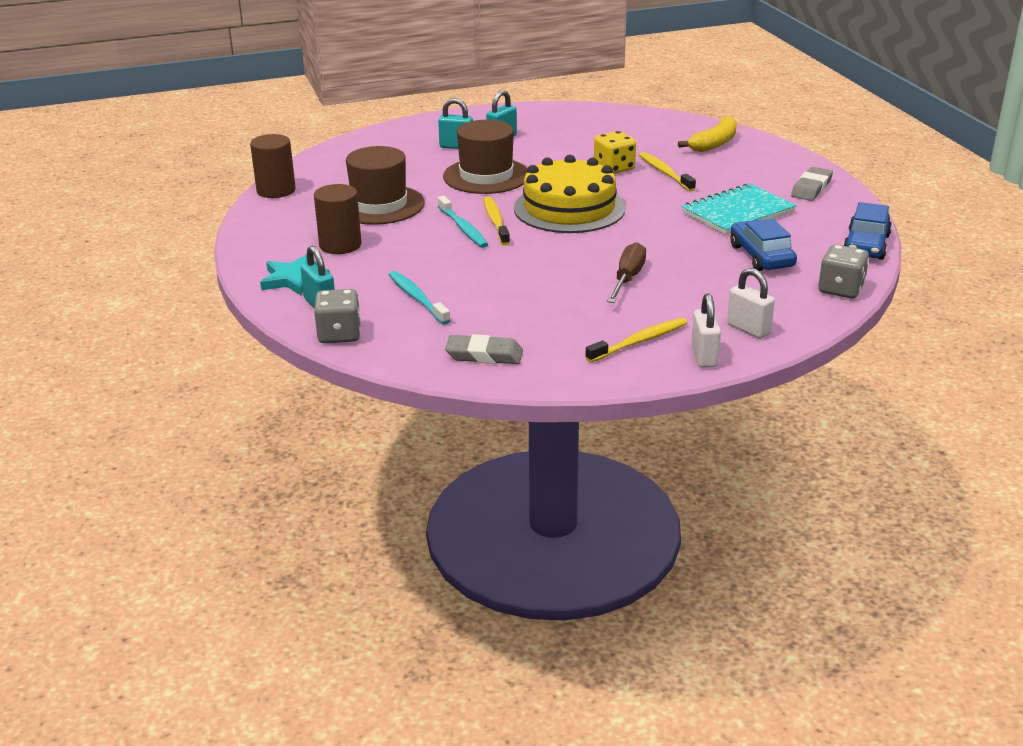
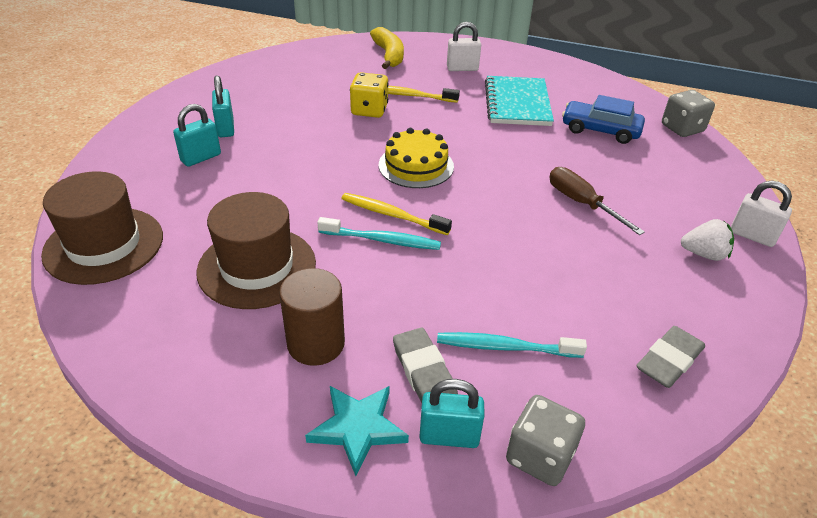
camera: 55 degrees left, 10 degrees up
(276, 190) = (103, 326): brown cylinder -> none
(486, 176) = (290, 173): brown hat -> brown hat (104, 245)
(569, 208) = (416, 165): yellow cake -> yellow cake, size x0.64
(639, 341) = (704, 254): yellow toothbrush -> white strawberry
(748, 329) = (717, 193): white padlock -> white padlock (462, 68)
(811, 188) = (512, 61): grey eraser -> grey eraser (424, 373)
(866, 245) = (622, 88): blue car -> none

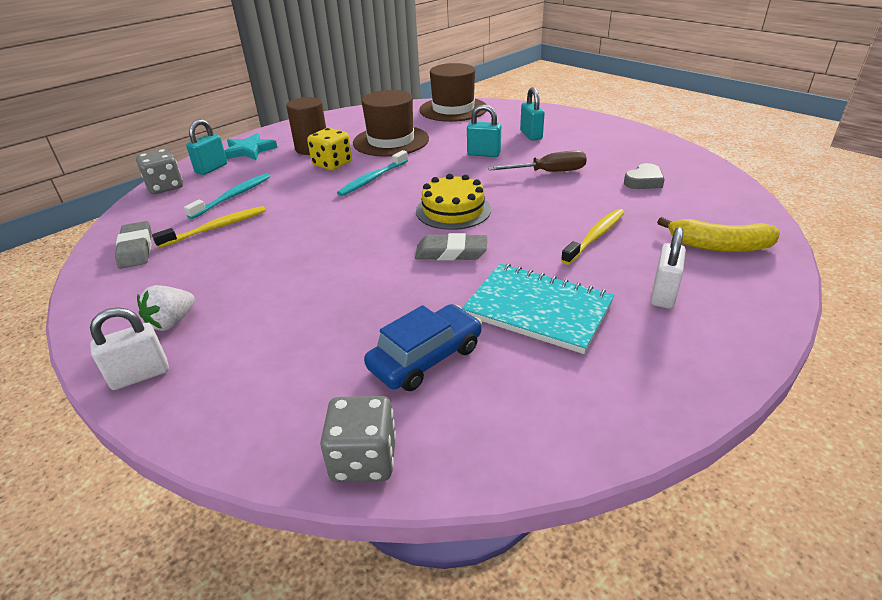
camera: 120 degrees right, 5 degrees down
(225, 128) = (571, 145): turquoise padlock -> turquoise padlock (483, 154)
(299, 85) = (644, 181): none -> grey heart
(369, 110) = (572, 207): yellow dice -> yellow dice (332, 164)
(392, 215) = (396, 187): yellow toothbrush -> yellow toothbrush (216, 228)
(424, 373) = (253, 170): grey eraser -> grey eraser (451, 252)
(581, 203) = (314, 279): brown screwdriver -> brown screwdriver (548, 172)

